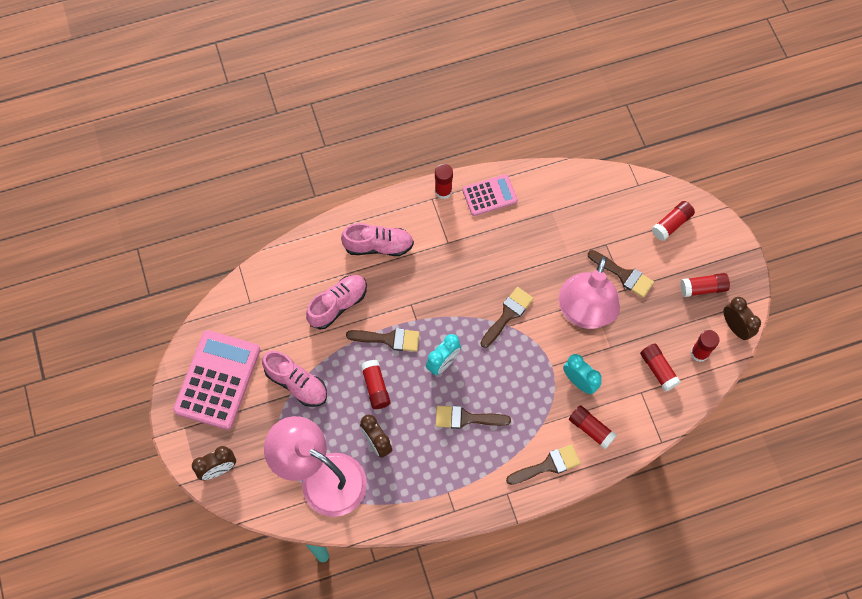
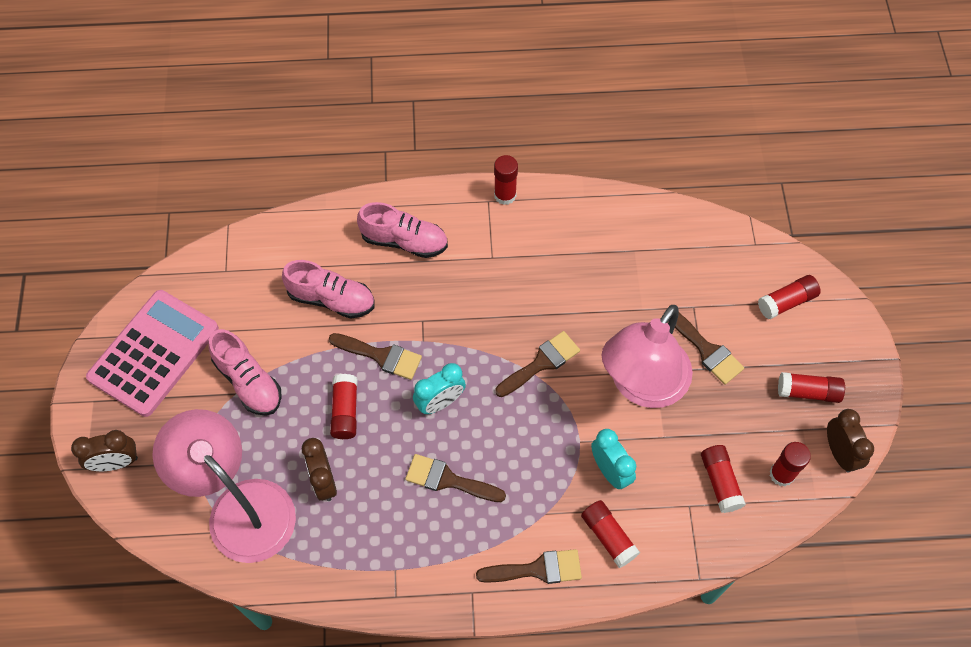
camera: 15 degrees right, 5 degrees down
(338, 305) = (332, 299): pink shoe -> pink shoe turned 45 degrees clockwise
(489, 195) = (561, 213): pink calculator -> none

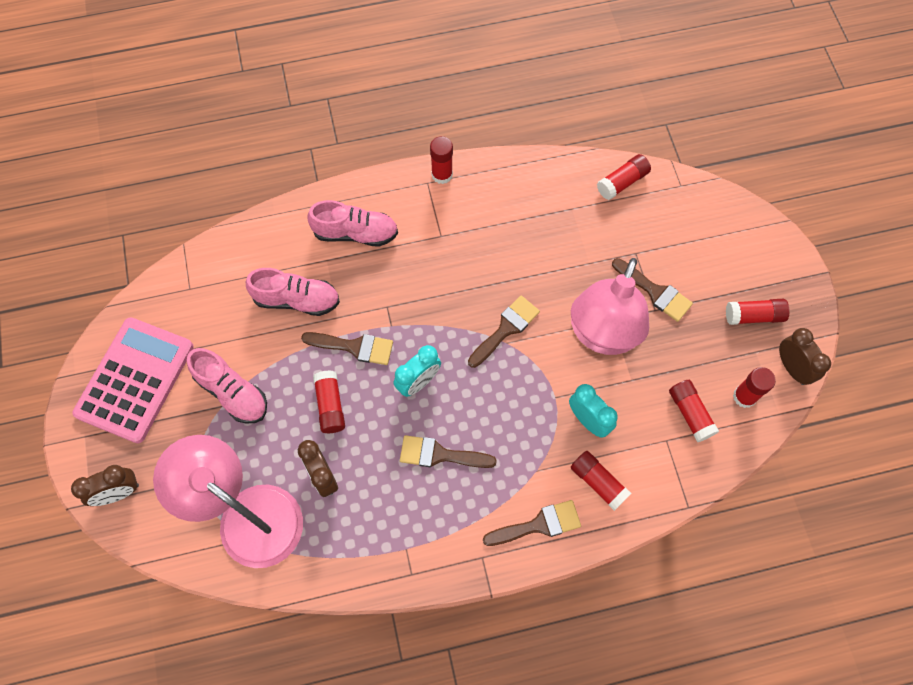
camera: 10 degrees left, 5 degrees up
(786, 302) = (719, 235): red glue stick -> red glue stick (622, 182)

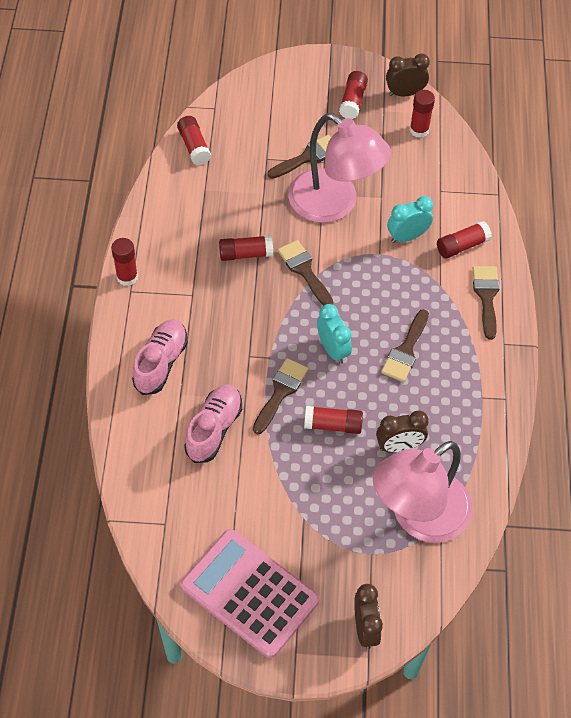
camera: 75 degrees left, 10 degrees down
(232, 392) = (293, 505): pink shoe -> none
(690, 413) = (422, 168): red glue stick -> red glue stick (246, 254)

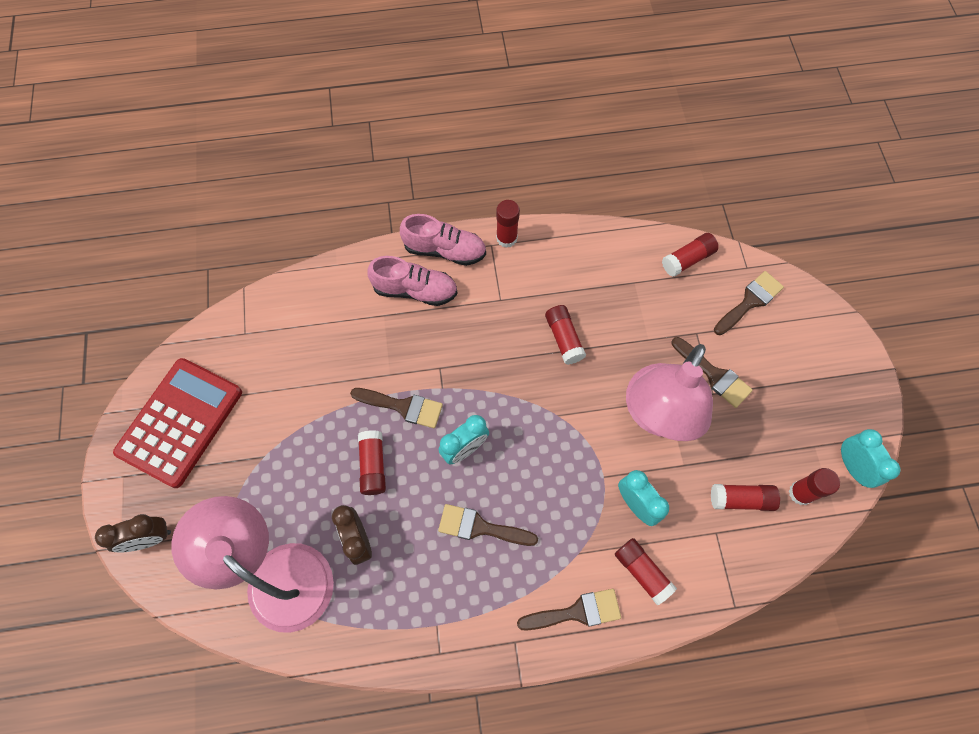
camera: 80 degrees right, 10 degrees up
(214, 429) = (350, 353): pink shoe -> pink shoe (445, 250)
(249, 593) = (180, 422): pink calculator -> red calculator
(304, 271) = (558, 401): brown brush -> brown brush (750, 301)
(352, 101) = (815, 408): red glue stick -> red glue stick (741, 499)
(405, 93) = (852, 467): brown clock -> turquoise clock

